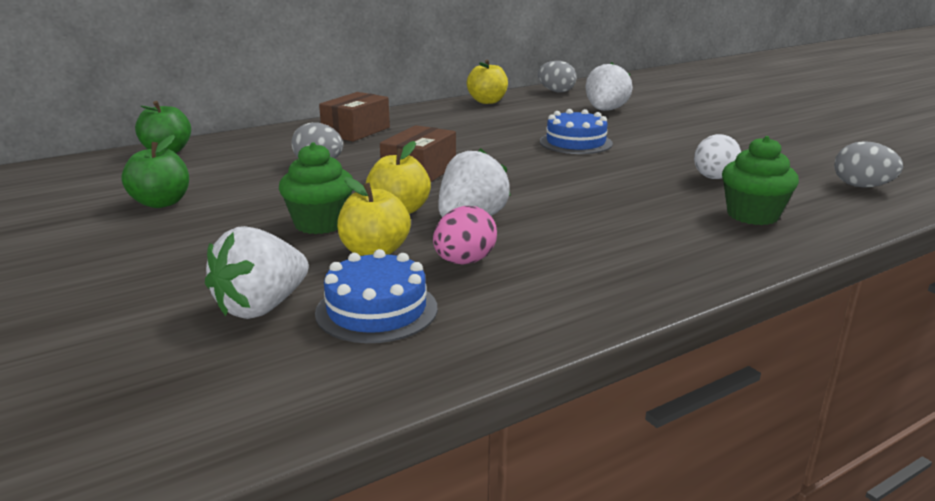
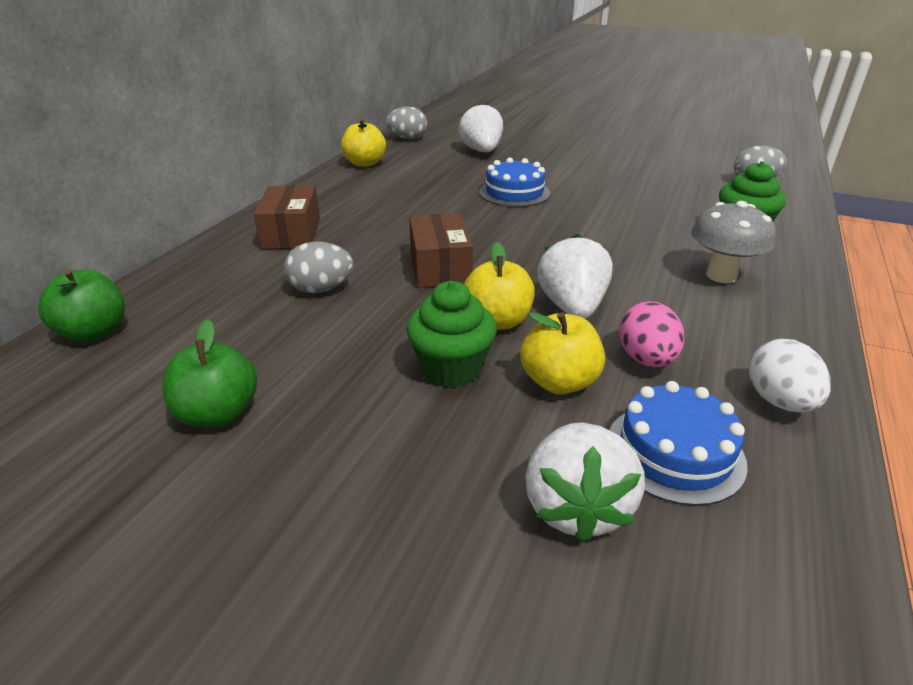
camera: 35 degrees left, 10 degrees up
(651, 237) = (721, 275): none -> grey mushroom
(713, 178) = (664, 202): white egg -> white egg (779, 401)

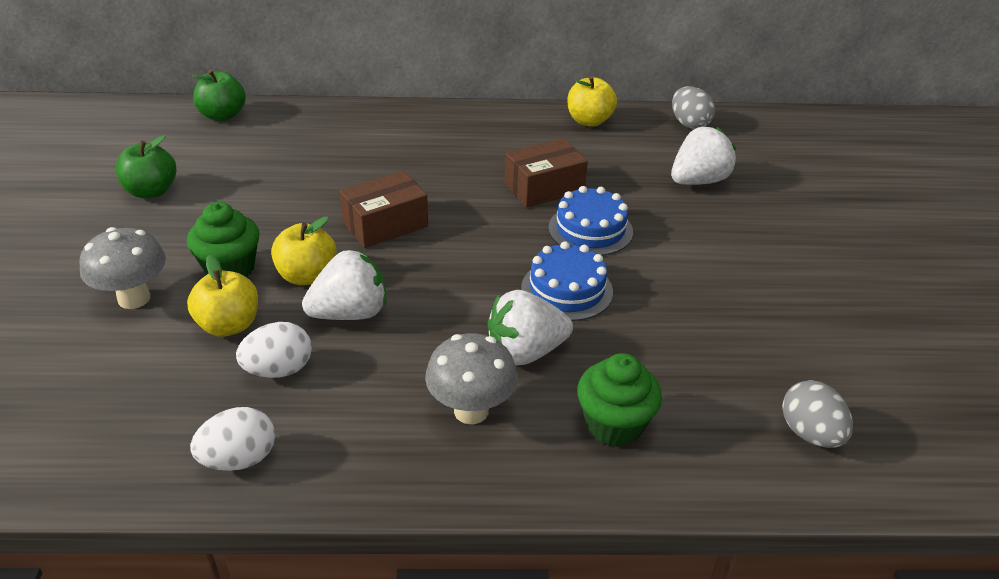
camera: 65 degrees right, 5 degrees up
(292, 233) = (403, 135): brown box -> brown box (544, 187)
(321, 289) = (318, 178): grey egg -> none
(467, 453) = (134, 298): none -> grey mushroom
(576, 506) = (90, 356): white strawberry -> white strawberry (526, 352)
(646, 359) = (279, 370): pink egg -> white egg
(674, 452) = (156, 398): blue cake -> blue cake (567, 290)

